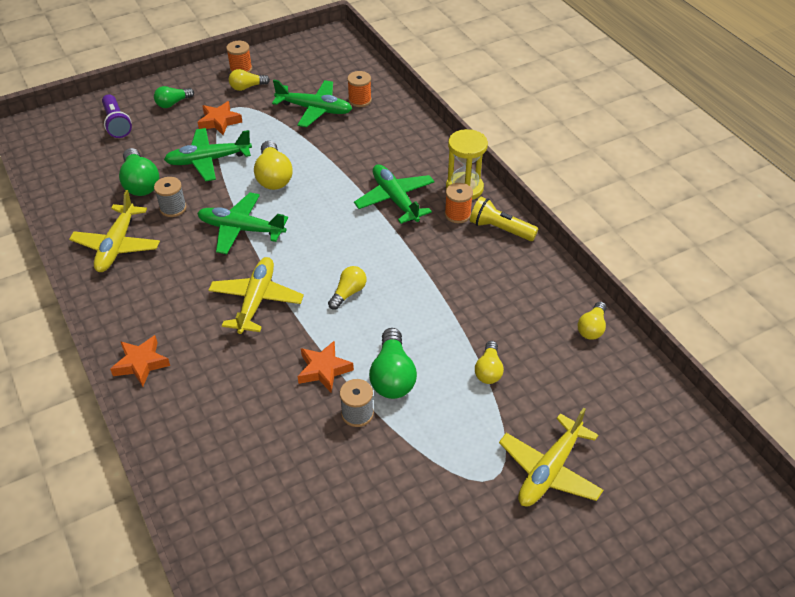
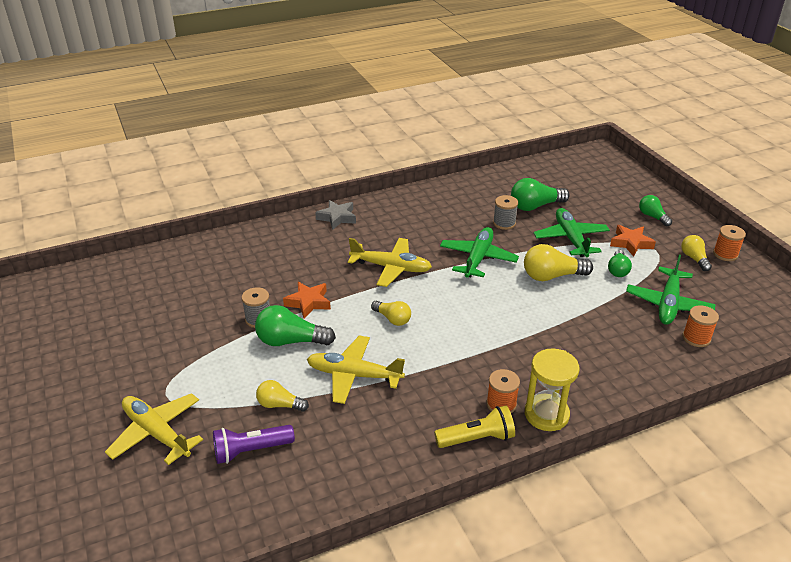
camera: 95 degrees right, 10 degrees down
(117, 124) = (614, 190): purple flashlight -> purple flashlight (251, 450)
(117, 246) = (459, 200): yellow plane -> yellow plane (353, 375)
(141, 363) = (337, 218): orange star -> grey star
(264, 134) = (618, 270): none -> green light bulb
(395, 199) = (524, 356): green plane -> none
(500, 229) = (477, 438): yellow flashlight -> yellow flashlight turned 45 degrees clockwise
(592, 328) = (314, 499): yellow light bulb -> none

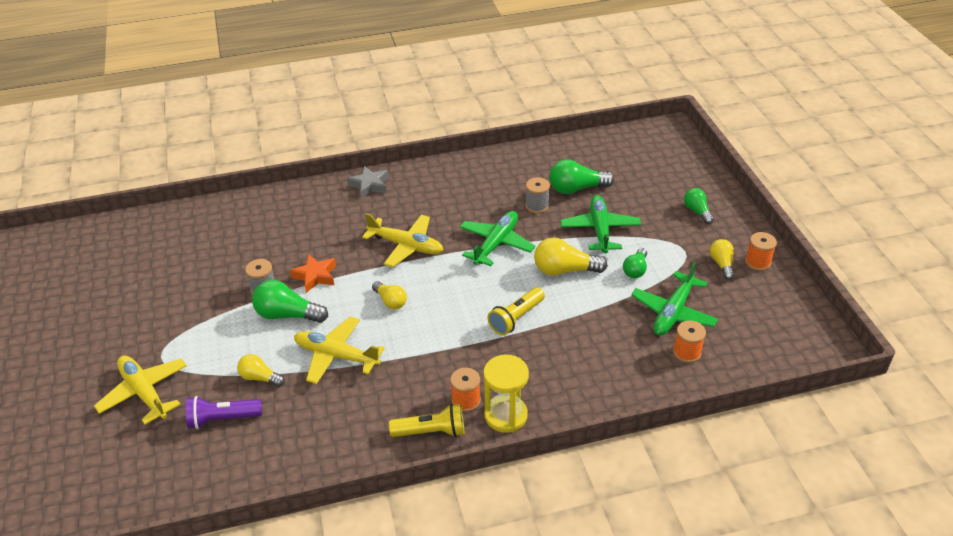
camera: 10 degrees right, 5 degrees up
(522, 323) = (516, 318): none -> yellow flashlight
(631, 243) = (661, 240): orange star -> none

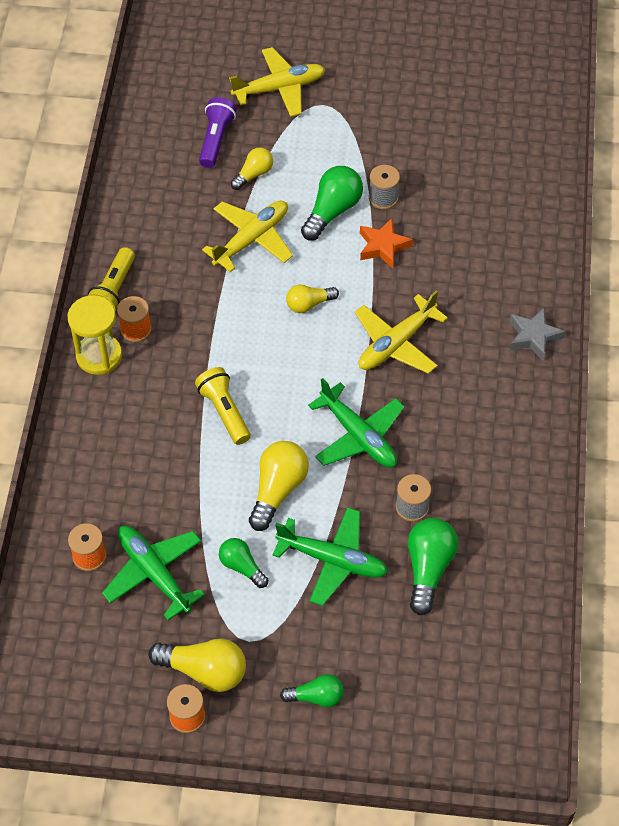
camera: 110 degrees right, 15 degrees up
(722, 264) = (204, 671): yellow light bulb -> yellow light bulb, size x1.61

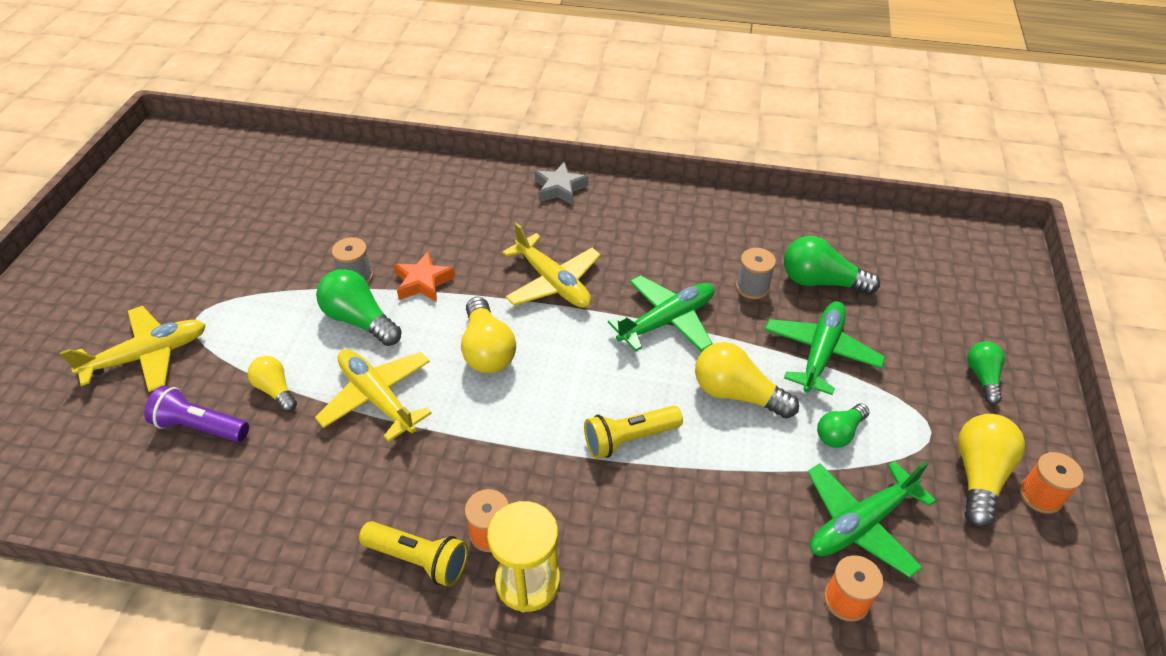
camera: 85 degrees left, 10 degrees down
(280, 88) = (148, 356): yellow plane -> yellow plane turned 75 degrees clockwise
(309, 304) = (487, 350): yellow light bulb -> yellow light bulb, size x1.61

